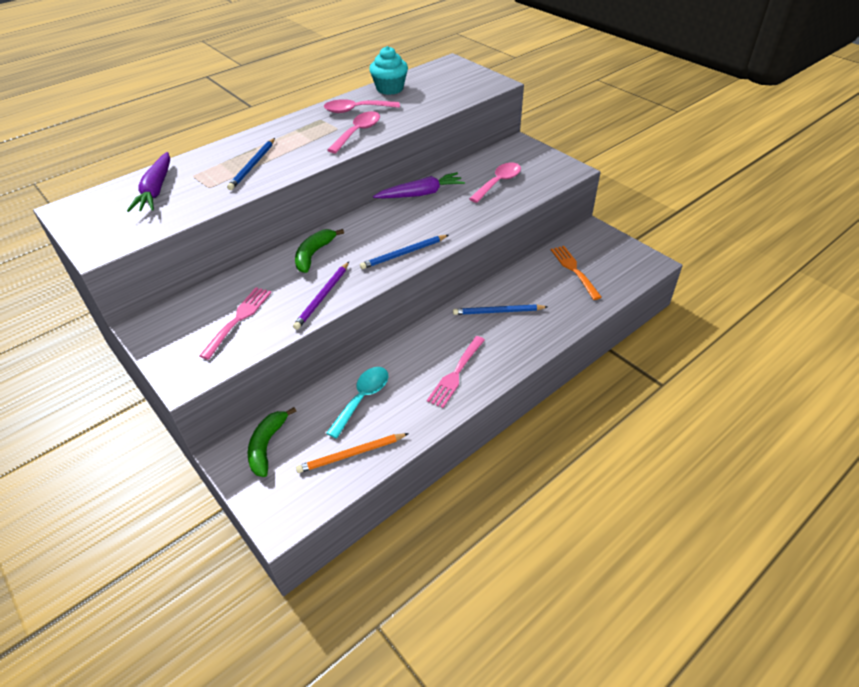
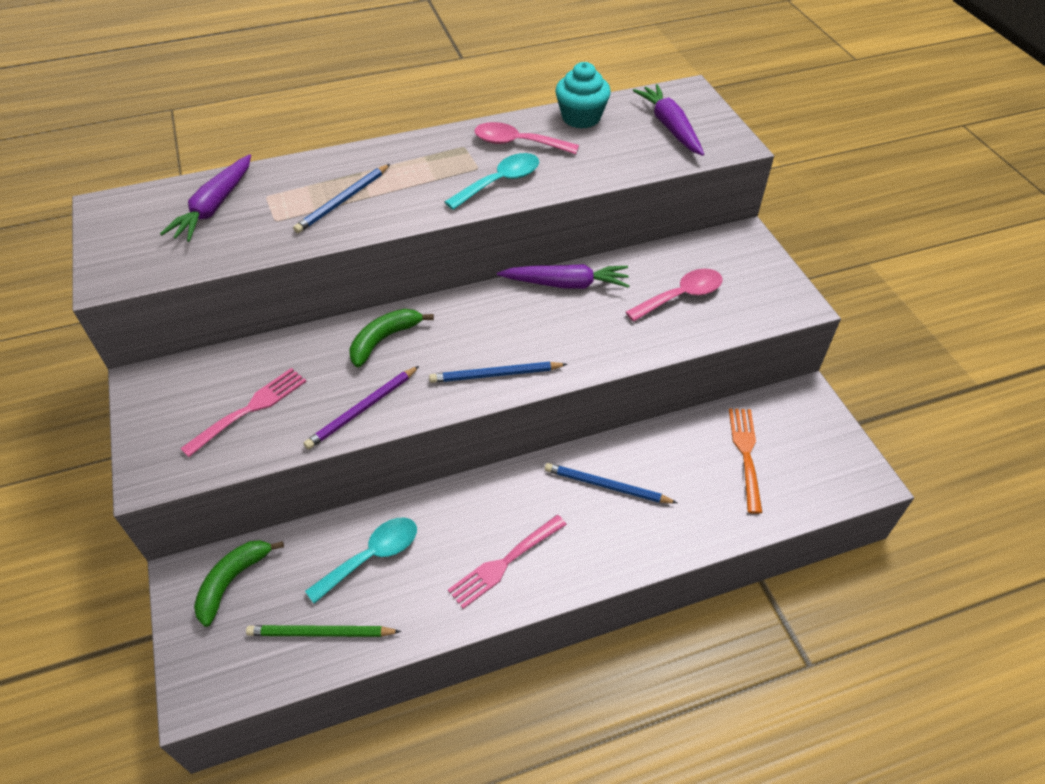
camera: 20 degrees right, 5 degrees up
(351, 454) = (320, 633): orange pencil -> green pencil
(358, 132) = (500, 182): pink spoon -> turquoise spoon
(450, 82) = (670, 127): none -> purple carrot

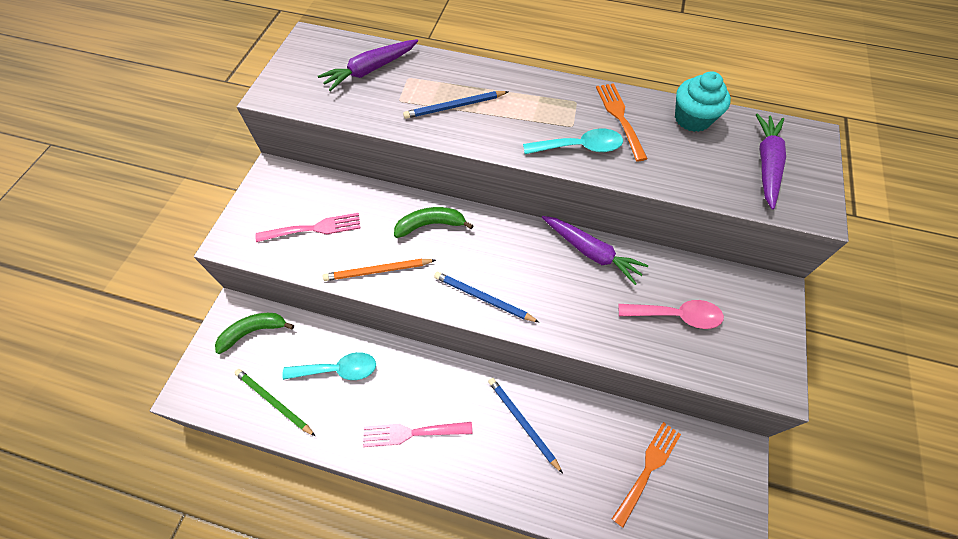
camera: 35 degrees right, 10 degrees up
(362, 409) = (378, 271): purple pencil -> orange pencil
(517, 143) = (620, 118): pink spoon -> orange fork

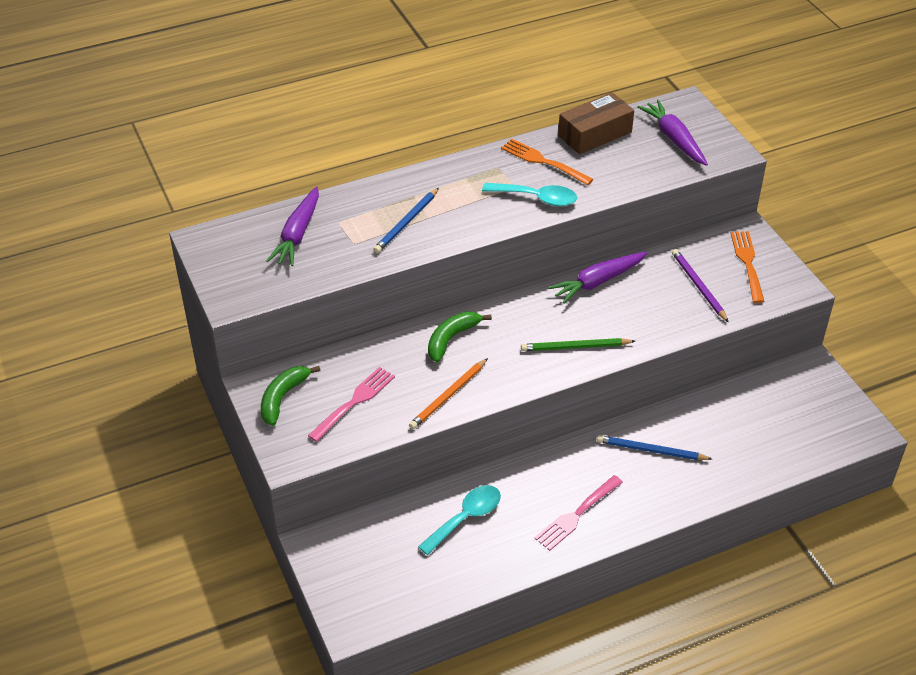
camera: 40 degrees left, 15 degrees down
(253, 332) = (354, 544): green banana -> green banana (282, 398)
(274, 402) = (438, 576): green pencil -> green pencil (575, 347)
(483, 298) = (552, 361): blue pencil -> none
(580, 147) = (537, 198): turquoise spoon -> turquoise spoon turned 60 degrees clockwise
(591, 252) = (597, 282): purple carrot -> purple carrot turned 150 degrees clockwise
(647, 470) = (765, 418): orange fork -> orange fork (748, 264)
(676, 316) = (698, 286): pink spoon -> purple pencil
(692, 118) = (595, 134): turquoise cupcake -> brown box

